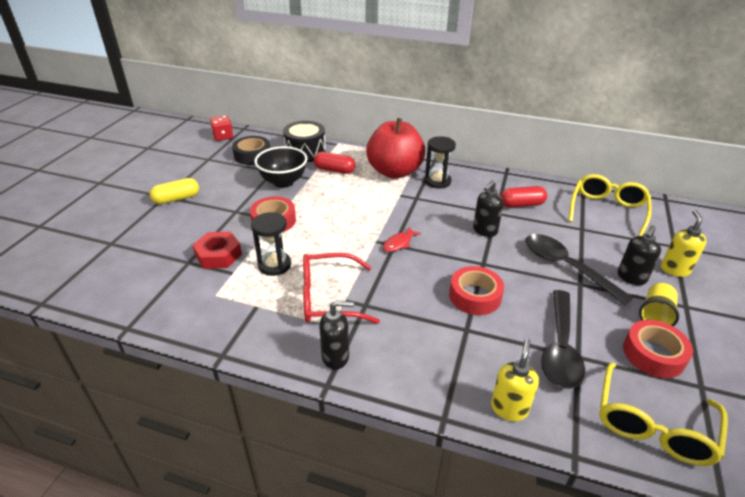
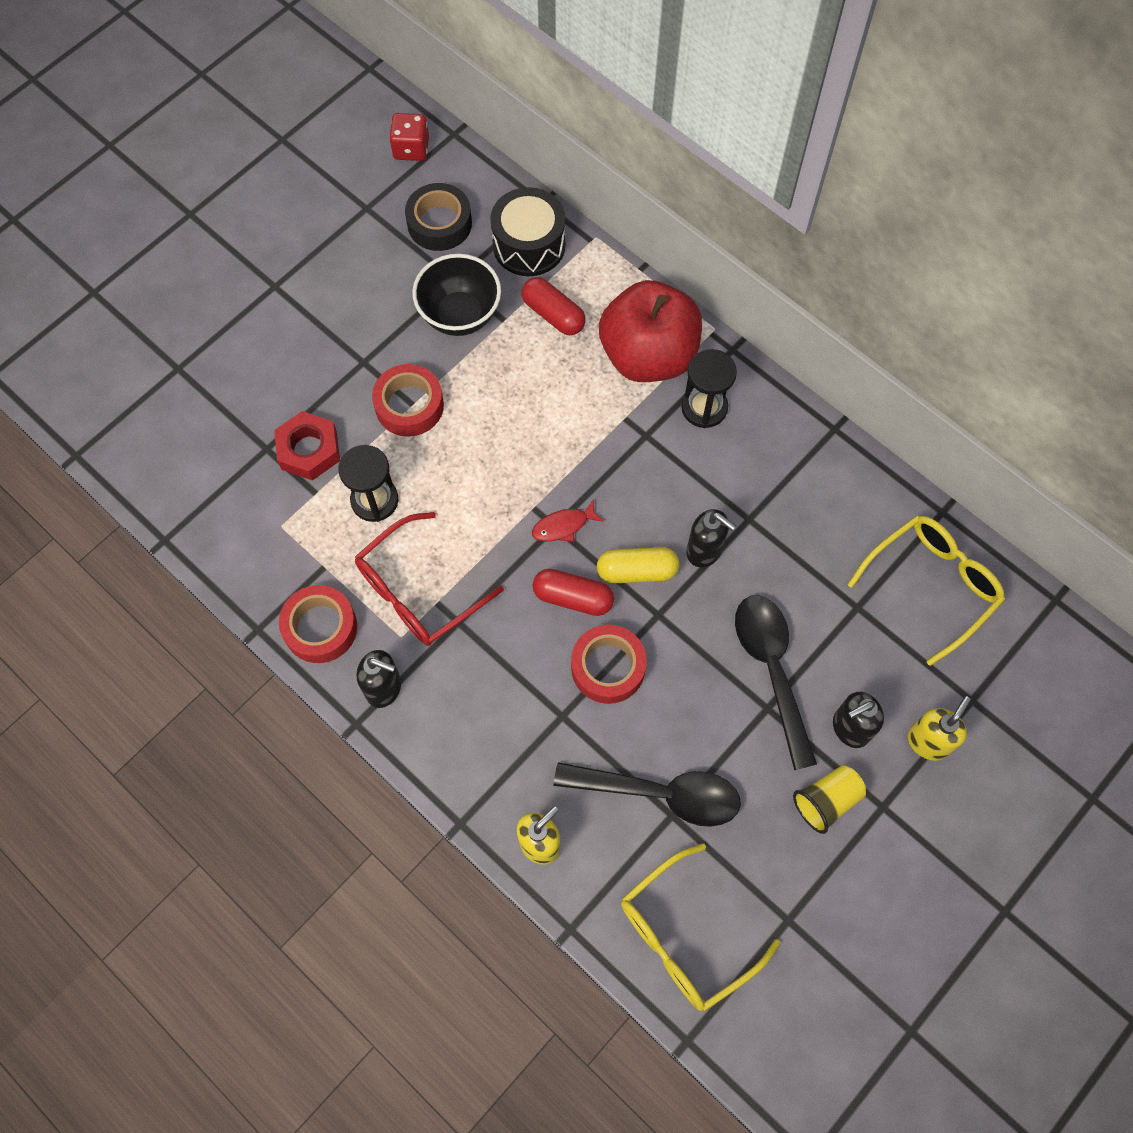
camera: 25 degrees right, 30 degrees up
(176, 199) = (289, 298): yellow capsule -> yellow capsule (637, 571)
(329, 298) = (419, 590): red glasses -> red glasses turned 60 degrees counterclockwise
(484, 231) = (704, 551): black soap dispenser -> black soap dispenser turned 120 degrees counterclockwise
(521, 204) = (803, 516): red capsule -> red capsule (573, 597)
(560, 348) = (660, 793): black spoon -> black spoon turned 120 degrees counterclockwise
(653, 354) = (769, 854): red tape -> red tape (320, 628)

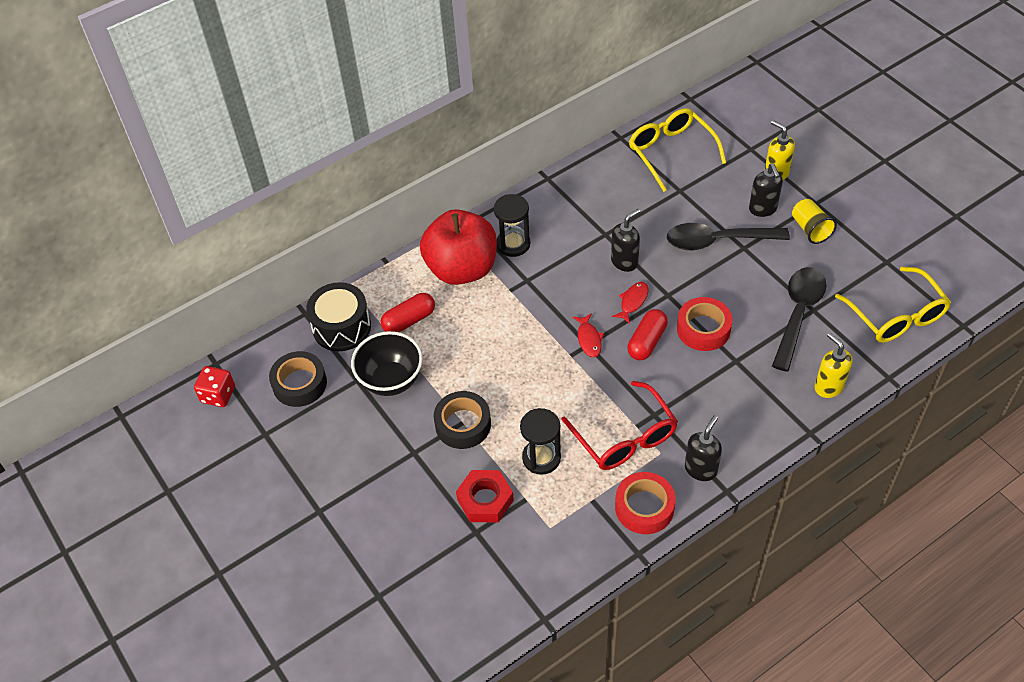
camera: 75 degrees left, 15 degrees down
(409, 405) = (463, 424): red tape -> black tape
(637, 571) = (633, 301): yellow capsule -> red fish

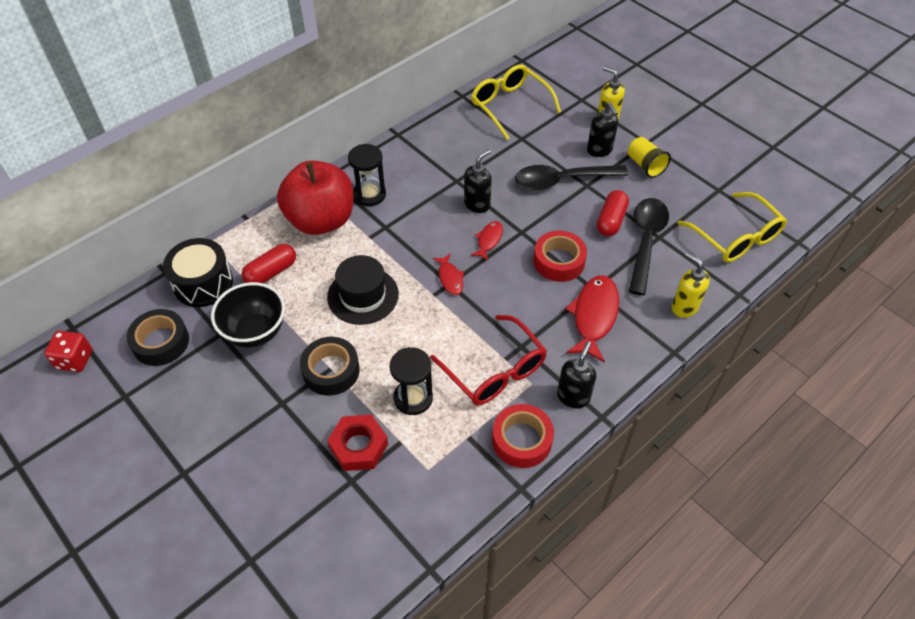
camera: 10 degrees left, 0 degrees up
(499, 351) = (363, 295): none -> black hat
(647, 341) = (506, 276): red capsule -> red capsule (611, 220)
(732, 389) = (594, 316): none -> red fish

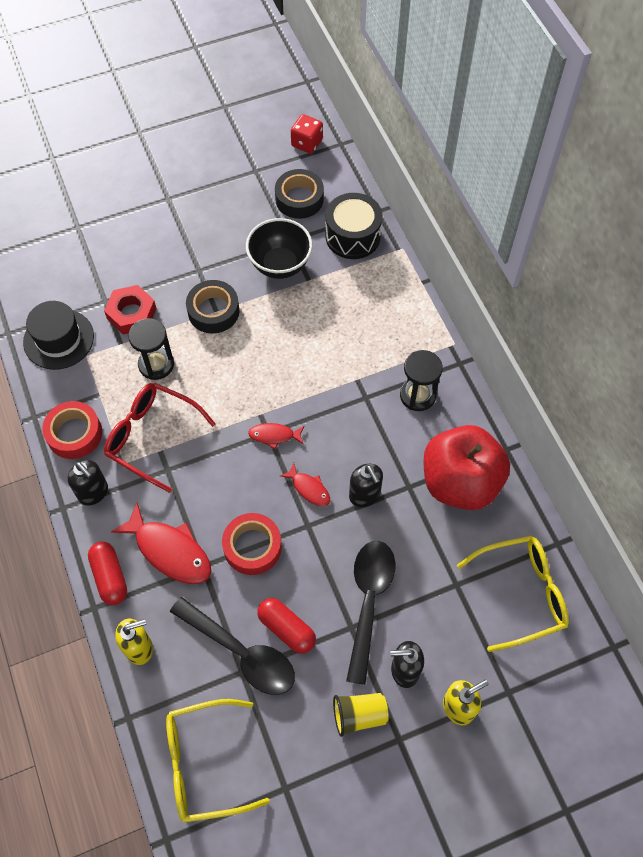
camera: 110 degrees right, 10 degrees up
(271, 272) = (344, 289): red capsule -> red capsule (110, 577)
(321, 220) = (396, 343): red apple -> red apple (460, 482)
(363, 295) = (285, 355): black hat -> black hat (58, 339)
(494, 370) = (152, 437): red glasses -> red glasses turned 45 degrees clockwise

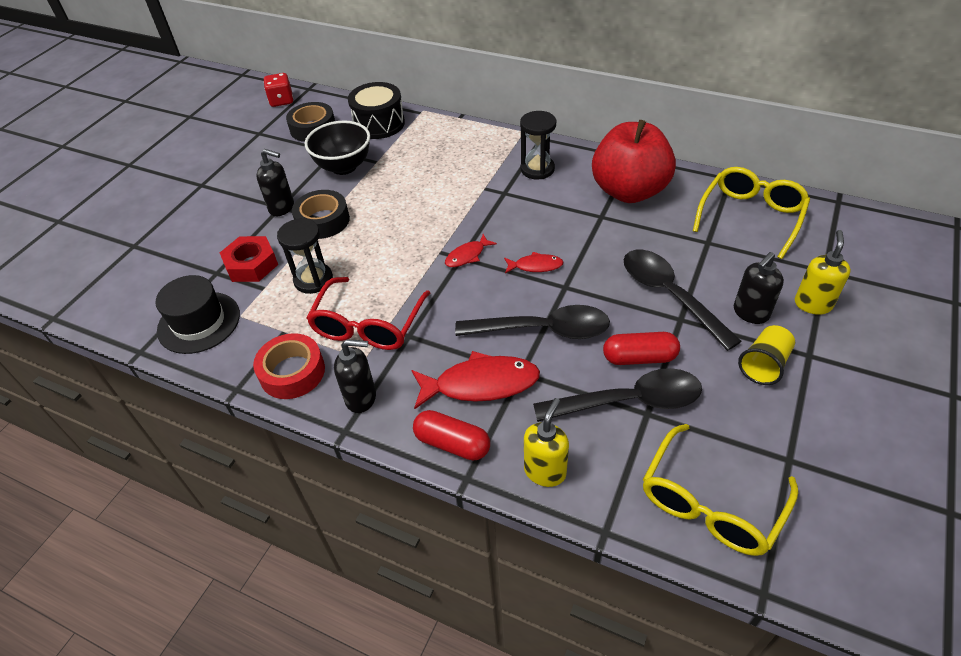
camera: 40 degrees left, 15 degrees down
(152, 437) = (368, 324): red glasses -> red glasses turned 60 degrees counterclockwise
(252, 547) = (543, 330): red tape -> black spoon
(365, 495) = (579, 241): black soap dispenser -> black soap dispenser (282, 208)

